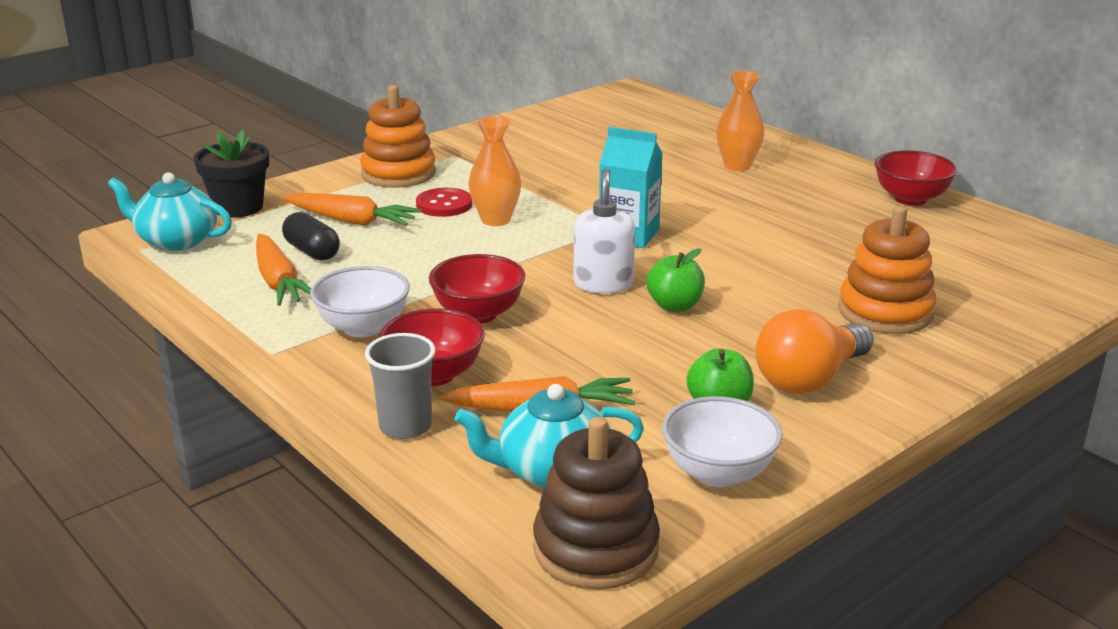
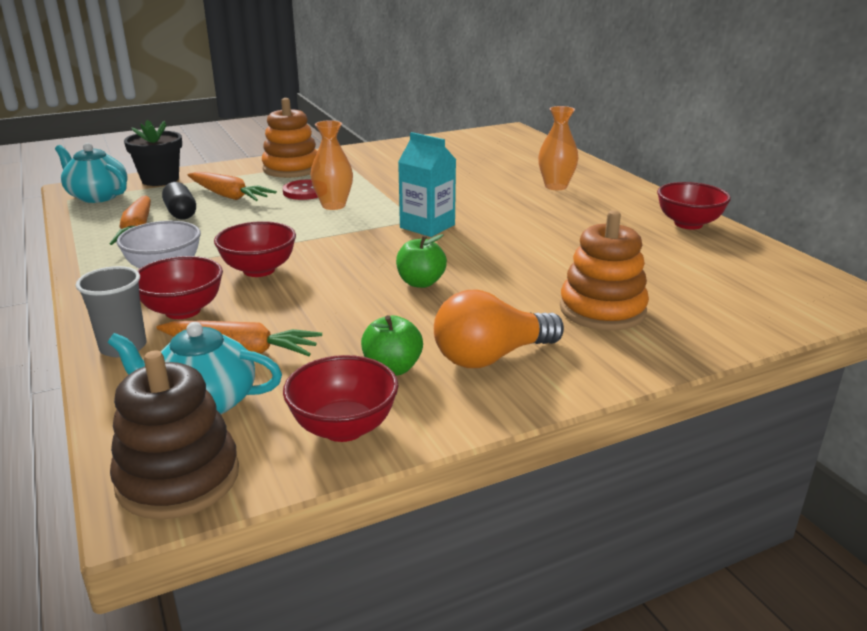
camera: 15 degrees right, 0 degrees up
(603, 284) = (376, 259): white soap dispenser -> none
(718, 473) = (343, 428): white bowl -> red bowl

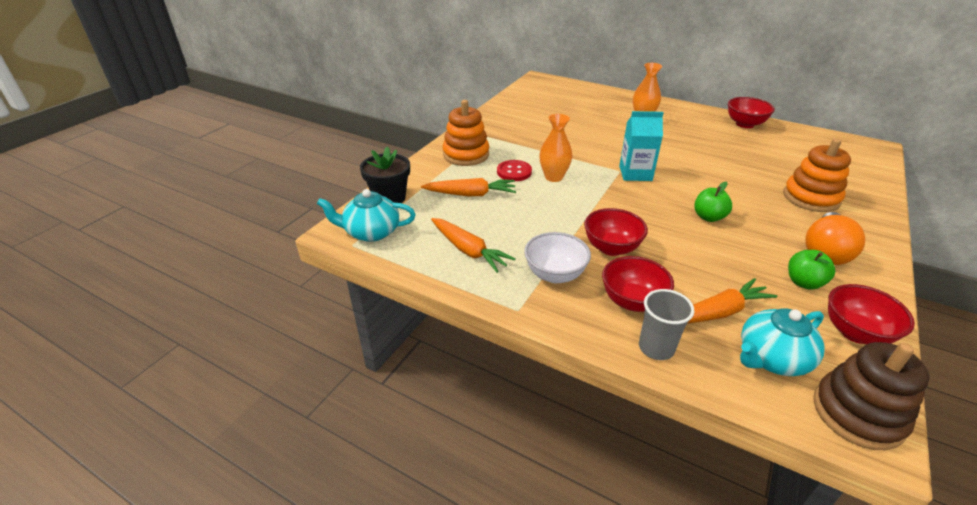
camera: 35 degrees left, 10 degrees up
(181, 213) = (468, 222): black capsule -> none

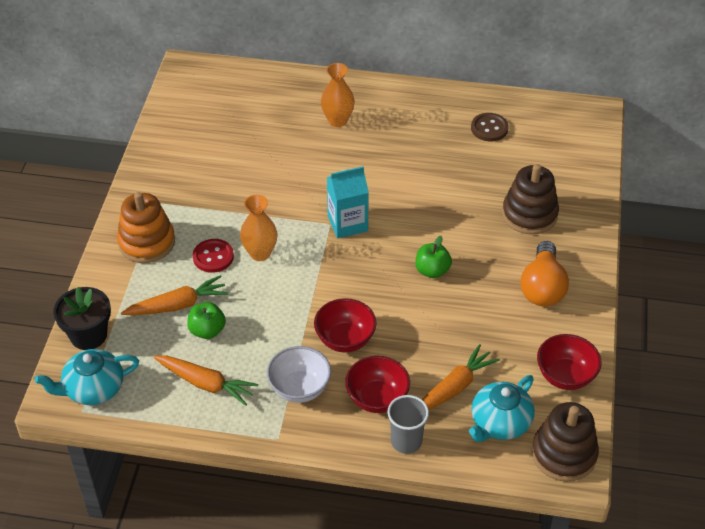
camera: 20 degrees left, 10 degrees up
(745, 124) = (456, 104): red bowl -> none
(773, 141) = (489, 128): none -> brown button
(803, 282) = (524, 332): green apple -> green apple (207, 330)
(811, 198) = (529, 214): orange stacking toy -> brown stacking toy

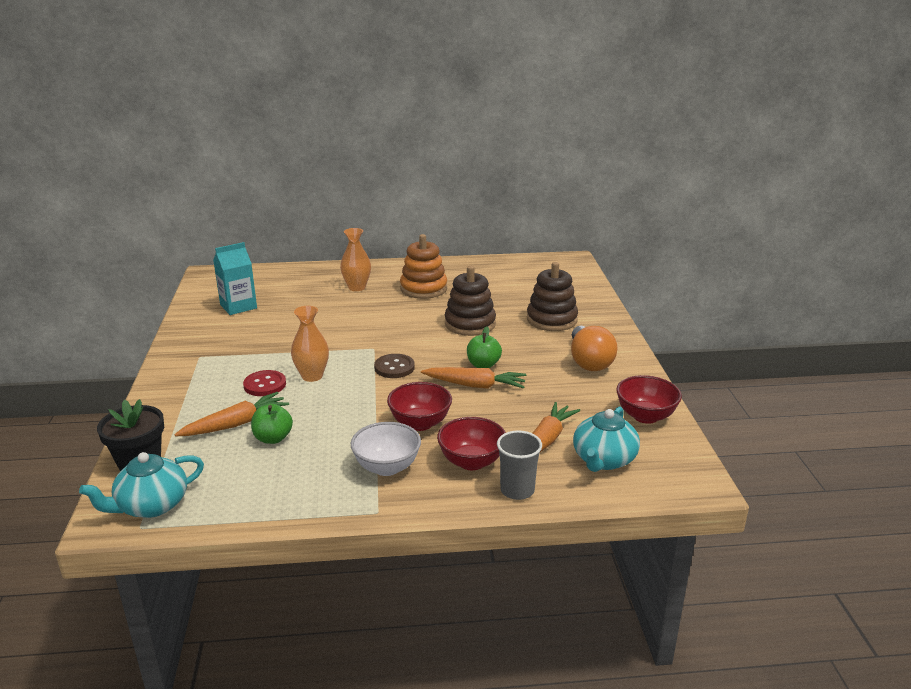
camera: 15 degrees left, 20 degrees down
(147, 242) = (192, 384): orange stacking toy -> orange stacking toy (423, 289)
(206, 383) = (282, 480): orange carrot -> orange carrot (475, 385)
(347, 223) = (390, 346): turquoise carton -> turquoise carton (238, 306)
(489, 128) = (490, 277): brown button -> brown button (394, 367)
(564, 454) = (679, 472): brown stacking toy -> brown stacking toy (470, 324)

